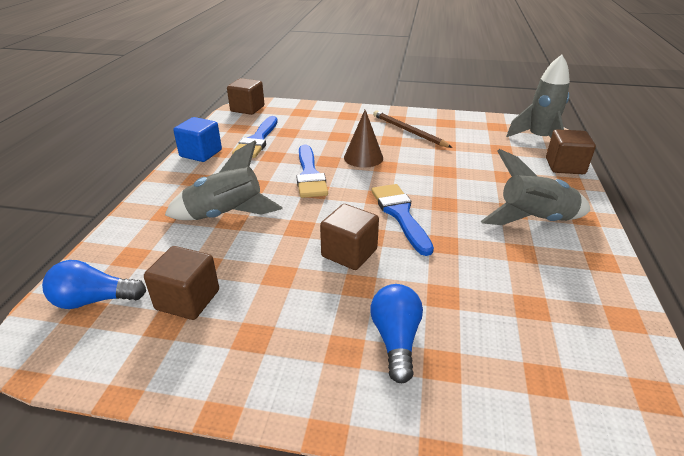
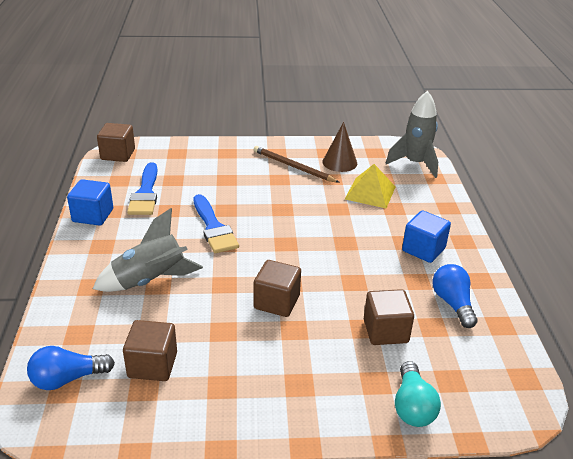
camera: 15 degrees left, 0 degrees up
(363, 157) = (259, 202): brown cone -> brown cone (339, 162)
(395, 340) = (336, 369): blue light bulb -> blue light bulb (452, 303)
(400, 214) = (310, 259): blue brush -> none
(484, 160) = (370, 192): none -> yellow pyramid
(485, 406) = (412, 406): none -> turquoise light bulb
(534, 220) = (423, 249): grey rocket -> blue cube
(565, 166) = (441, 191): brown cube -> brown cube (385, 331)

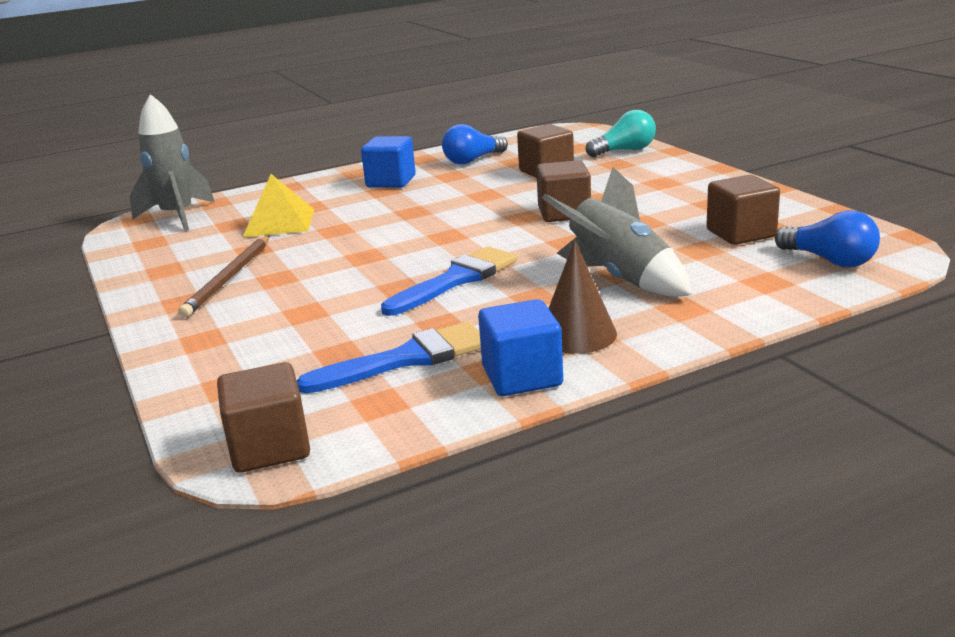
camera: 110 degrees left, 10 degrees down
(339, 162) = (197, 254): brown cone -> brown cone (577, 334)

